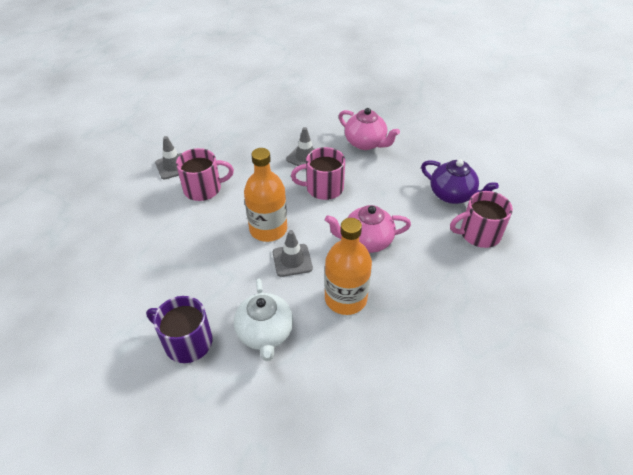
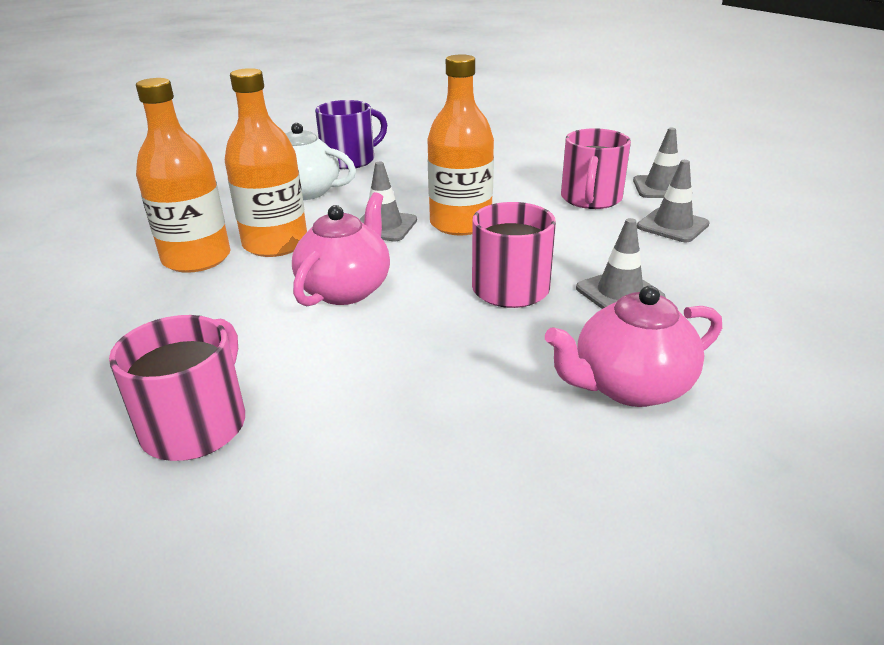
camera: 120 degrees right, 15 degrees down
(225, 154) = (672, 225): none -> grey traffic cone
(387, 325) = (197, 258): none -> orange bottle
(452, 195) = (334, 445): purple teapot -> none

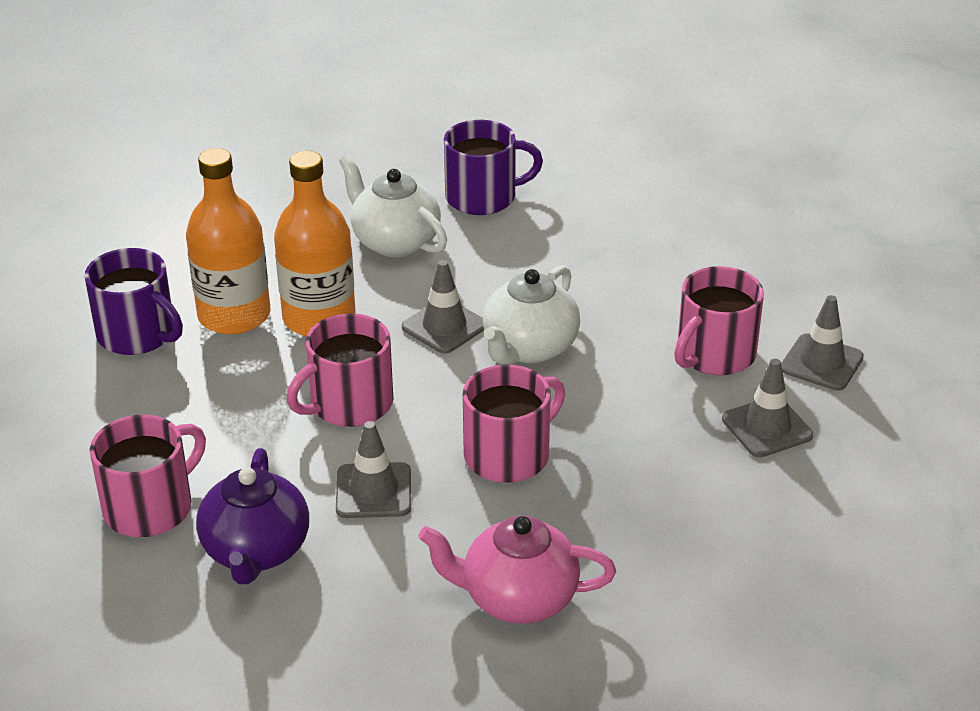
camera: 25 degrees right, 5 degrees up
(107, 291) = (138, 334): none -> purple mug
(343, 429) = (256, 551): none -> purple teapot
(346, 289) = (349, 404): pink teapot -> pink mug
(460, 223) = (529, 348): orange bottle -> white teapot
(619, 293) = (610, 498): grey traffic cone -> grey traffic cone (373, 491)

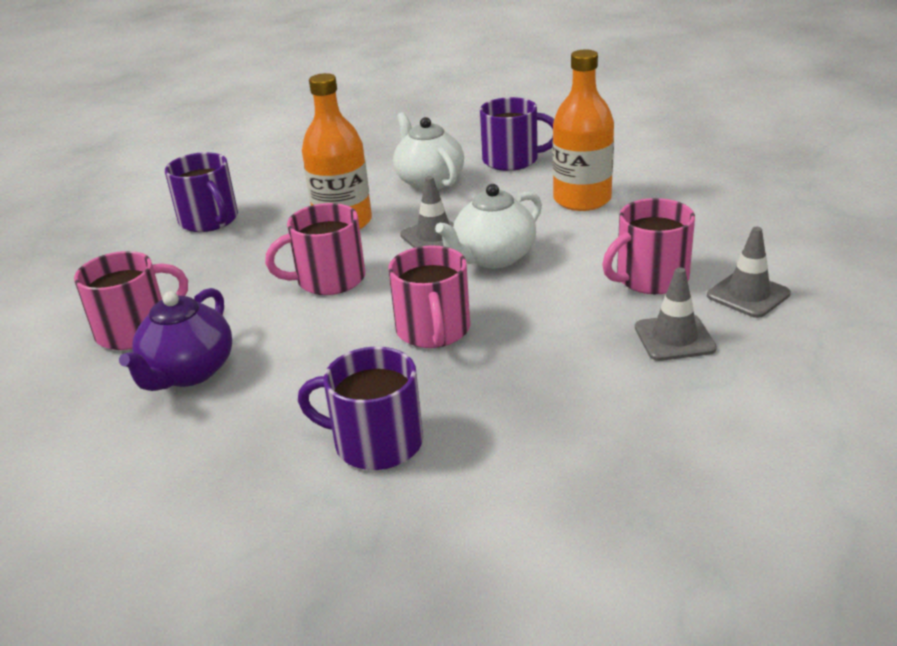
camera: 20 degrees right, 5 degrees down
(234, 315) = (284, 215): orange bottle -> orange bottle (582, 199)
(373, 491) = (308, 342): grey traffic cone -> none
(509, 455) = (433, 330): pink mug -> pink mug turned 105 degrees clockwise
(517, 598) = (376, 442): pink teapot -> purple mug

